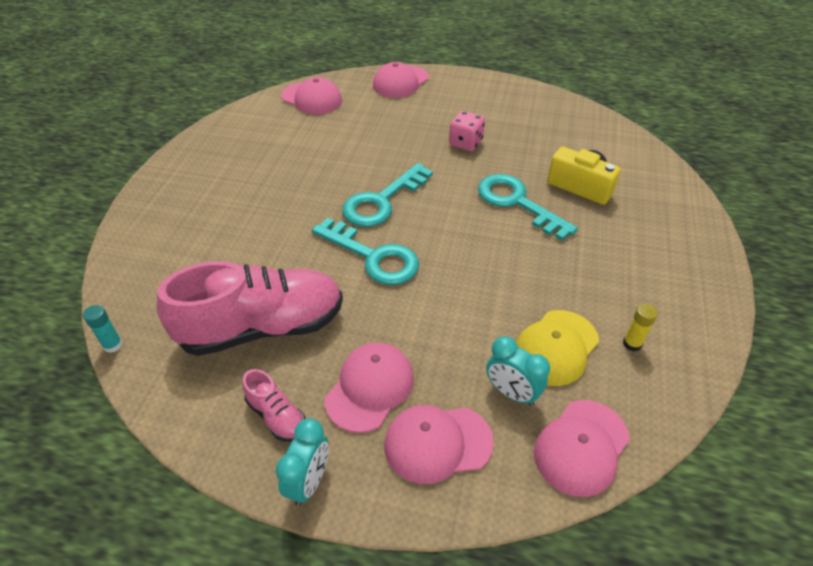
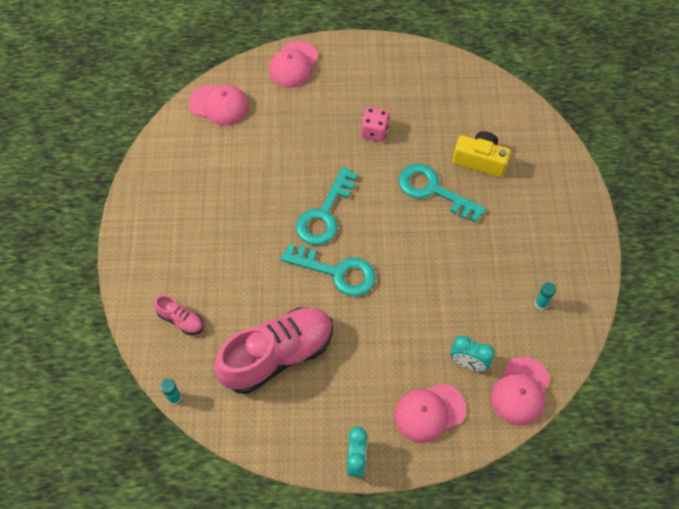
camera: 15 degrees left, 15 degrees up
(276, 416) = (317, 421): pink shoe -> pink shoe (181, 320)
(370, 388) = (372, 384): pink cap -> none
(556, 347) = (490, 320): yellow cap -> none
(632, 343) = (541, 303): yellow glue stick -> turquoise glue stick

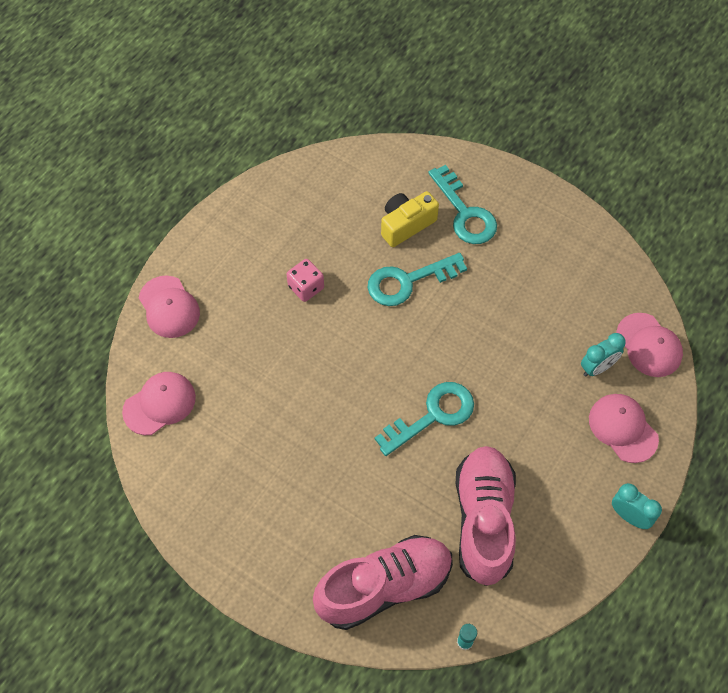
camera: 55 degrees left, 0 degrees up
(181, 320) = (384, 587): pink shoe -> pink shoe, size x2.29
(325, 214) = (363, 386): turquoise key -> turquoise key (465, 213)
(429, 412) = (623, 428): pink cap -> pink cap turned 135 degrees clockwise
(541, 303) = (580, 275): turquoise glue stick -> none

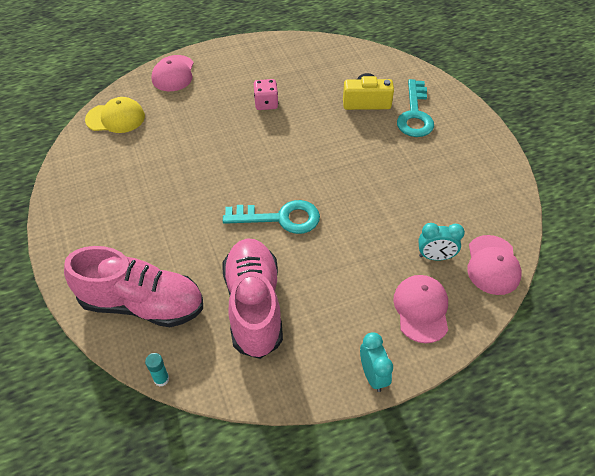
camera: 35 degrees right, 10 degrees down
(159, 404) = (115, 118): pink cap -> yellow cap
(408, 281) = (337, 133): turquoise key -> none
(484, 520) = (254, 305): pink shoe -> pink shoe turned 45 degrees counterclockwise

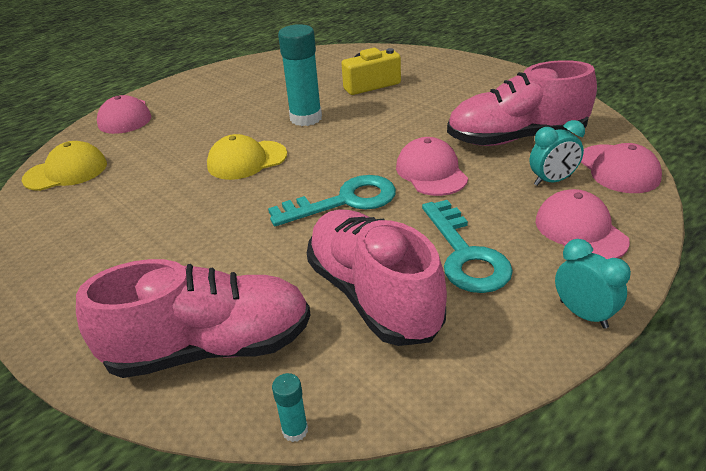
camera: 20 degrees left, 15 degrees down
(235, 152) = (246, 160): none -> yellow cap
(266, 103) = (256, 113): pink dice -> none
(298, 123) = (306, 118): none -> turquoise glue stick
(355, 214) = (431, 172): none -> pink cap
(415, 114) = (429, 81): turquoise key -> turquoise key (465, 254)
(439, 204) = (516, 138): none -> pink shoe

